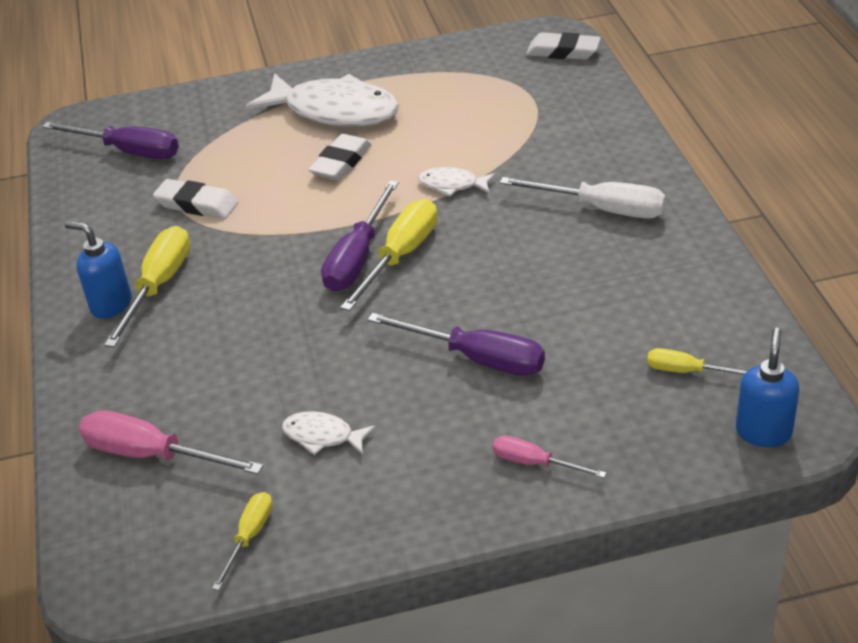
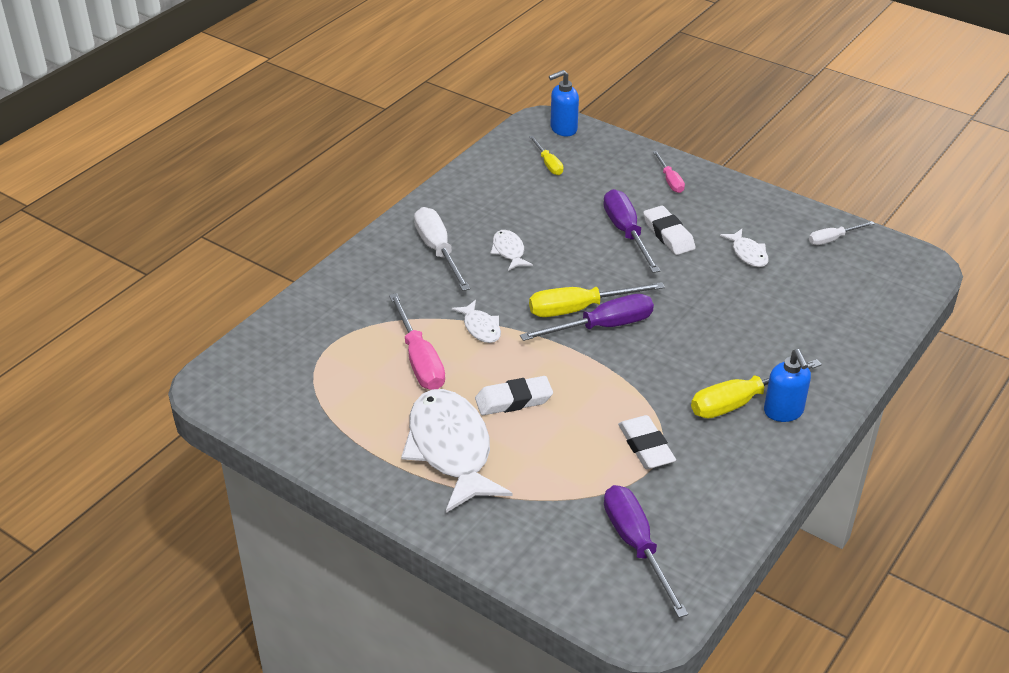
camera: 135 degrees left, 0 degrees up
(152, 455) = (844, 305): pink screwdriver -> pink screwdriver (419, 360)
(249, 537) = (833, 239): yellow screwdriver -> white screwdriver
(546, 255) = (509, 251): none -> white fish
(563, 52) = (240, 365): white eraser -> white eraser (668, 234)

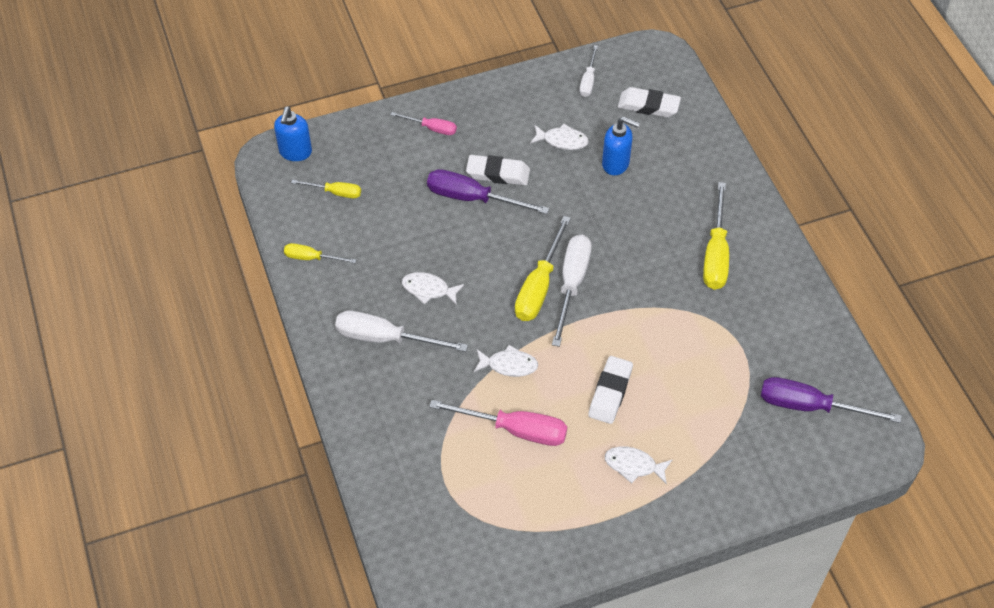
camera: 55 degrees left, 15 degrees up
(451, 449) = (633, 465): white fish -> white fish, size x0.46
(474, 181) = (311, 258): none -> yellow screwdriver
(602, 327) = (572, 284): purple screwdriver -> white screwdriver
(646, 447) = (720, 339): white eraser -> white eraser (648, 106)
(783, 412) = (744, 236): blue soap dispenser -> blue soap dispenser (616, 164)

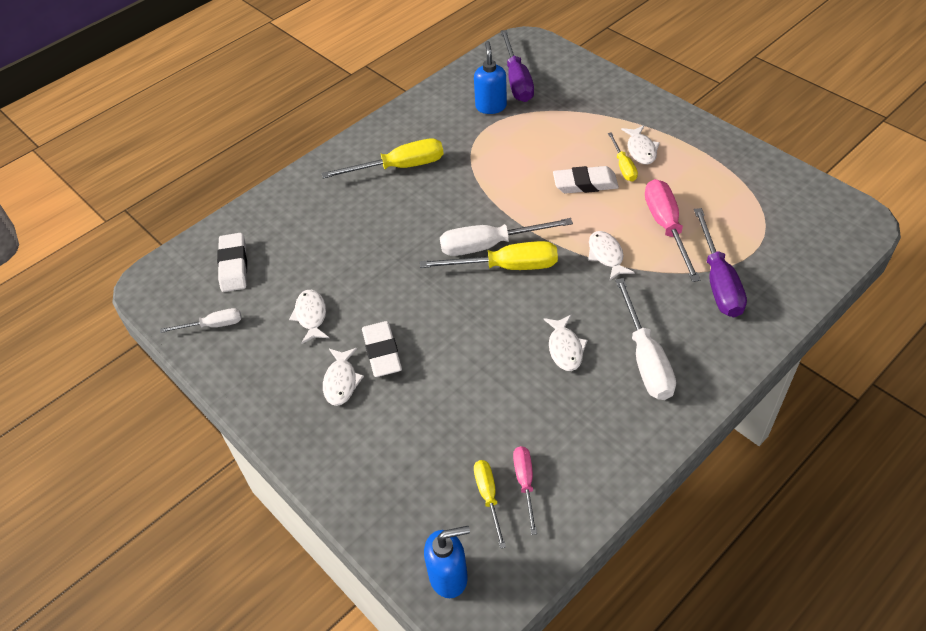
camera: 110 degrees left, 5 degrees down
(311, 258) = (593, 474): yellow screwdriver -> yellow screwdriver (623, 166)
(431, 128) = (343, 441): pink screwdriver -> pink screwdriver (525, 483)
(472, 198) = (427, 360): purple screwdriver -> purple screwdriver (718, 281)
(485, 141) = (341, 381): none -> white fish
(616, 164) = (324, 264): blue soap dispenser -> blue soap dispenser (491, 106)

